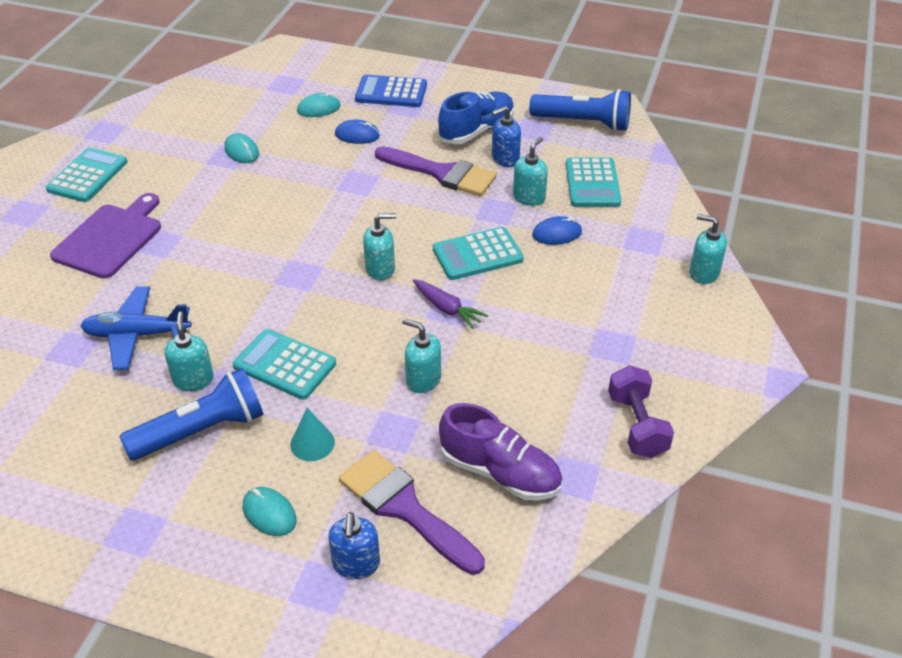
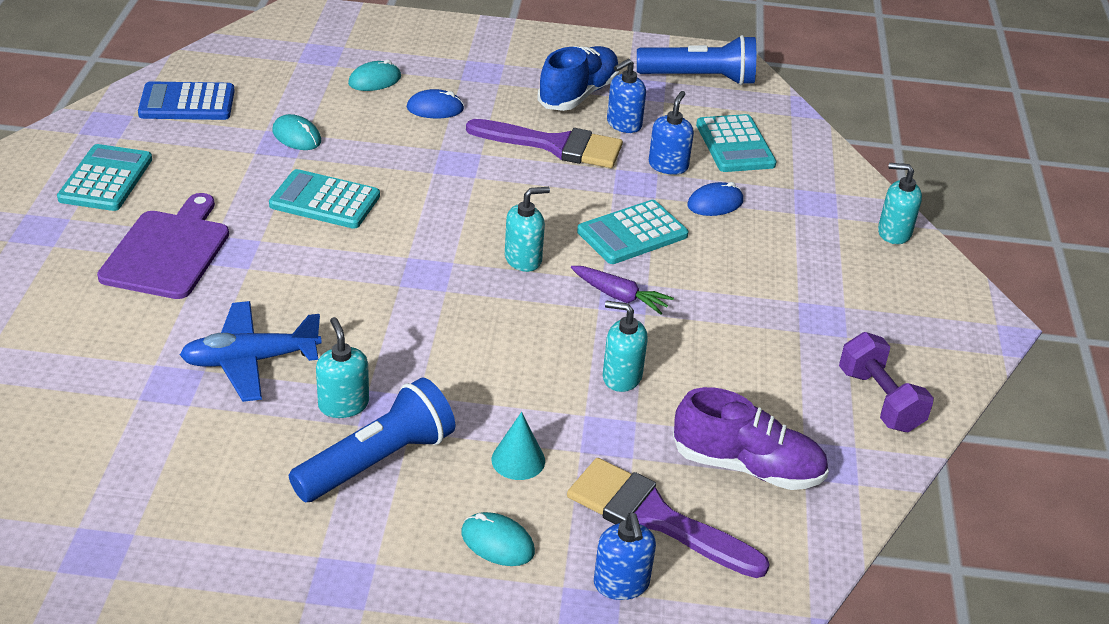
camera: 15 degrees left, 5 degrees down
(285, 365) = (450, 377): turquoise calculator -> turquoise calculator (325, 201)
(391, 92) = (457, 56): blue calculator -> blue calculator (187, 103)
(529, 197) = (668, 165): turquoise soap dispenser -> blue soap dispenser

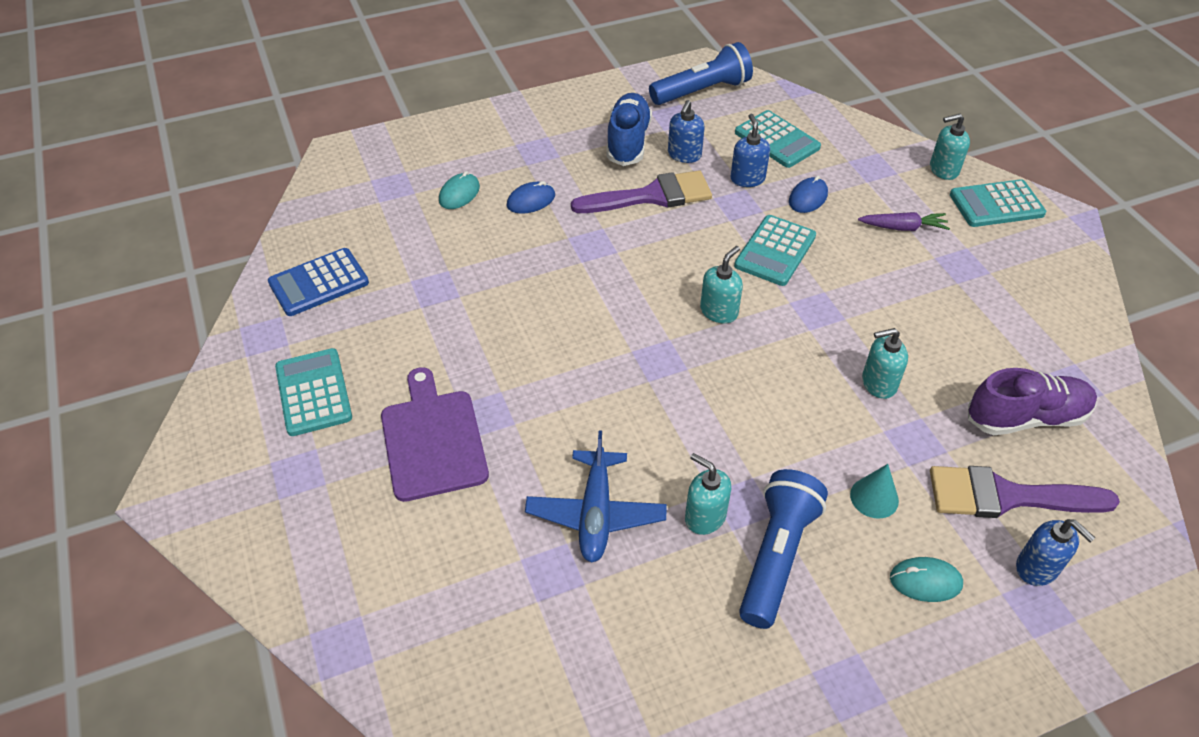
camera: 25 degrees left, 10 degrees up
(250, 361) = (596, 513): blue plane -> blue plane turned 45 degrees counterclockwise
(296, 136) = (442, 276): turquoise mouse -> none
(325, 201) = (520, 328): turquoise calculator -> turquoise calculator (996, 204)
(619, 296) = (815, 312): purple carrot -> purple carrot (903, 228)
(879, 400) = (1056, 316): purple dumbbell -> none

